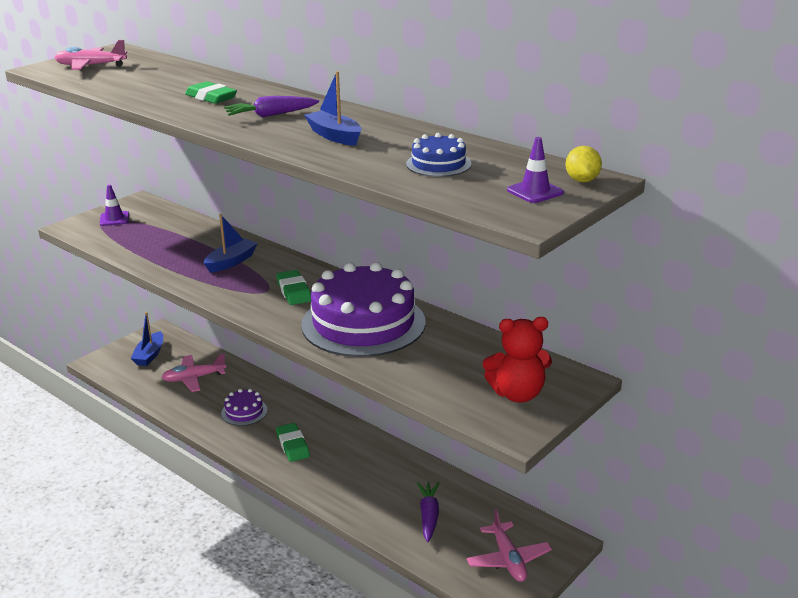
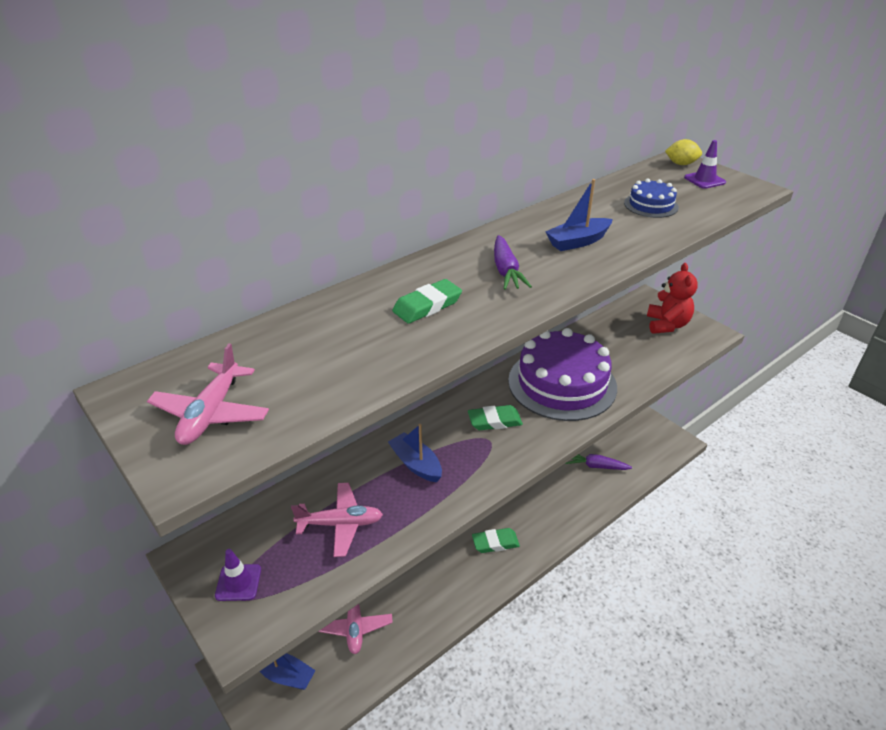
camera: 80 degrees left, 10 degrees up
(244, 412) = (432, 579): purple cake -> none
(508, 559) = (641, 434): pink plane -> pink plane (340, 524)

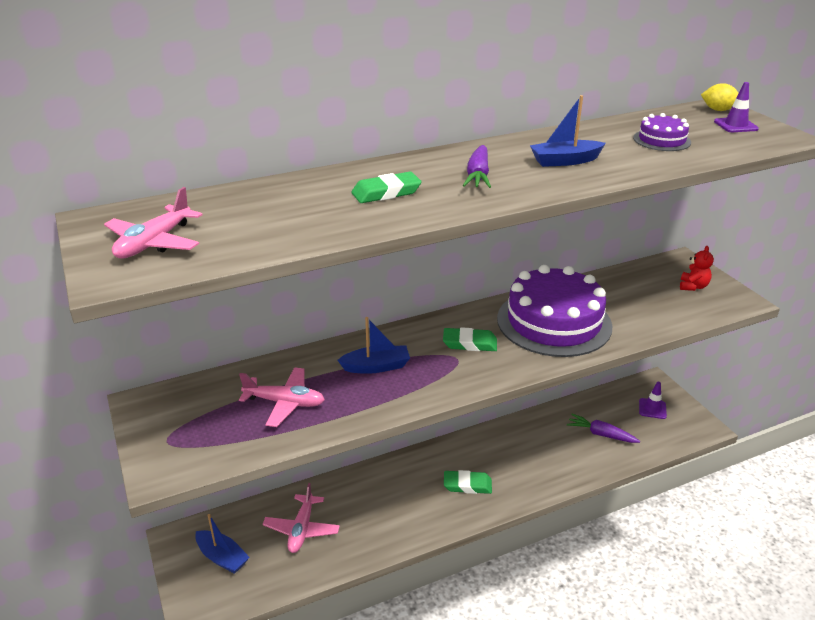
camera: 15 degrees right, 5 degrees down
(238, 582) = (175, 431): purple traffic cone -> purple traffic cone (652, 409)
(416, 464) = (376, 366): blue boat -> blue boat turned 105 degrees clockwise
(651, 205) = (662, 140): blue cake -> purple cake
(667, 325) = (693, 286): red teddy bear -> red teddy bear, size x0.61

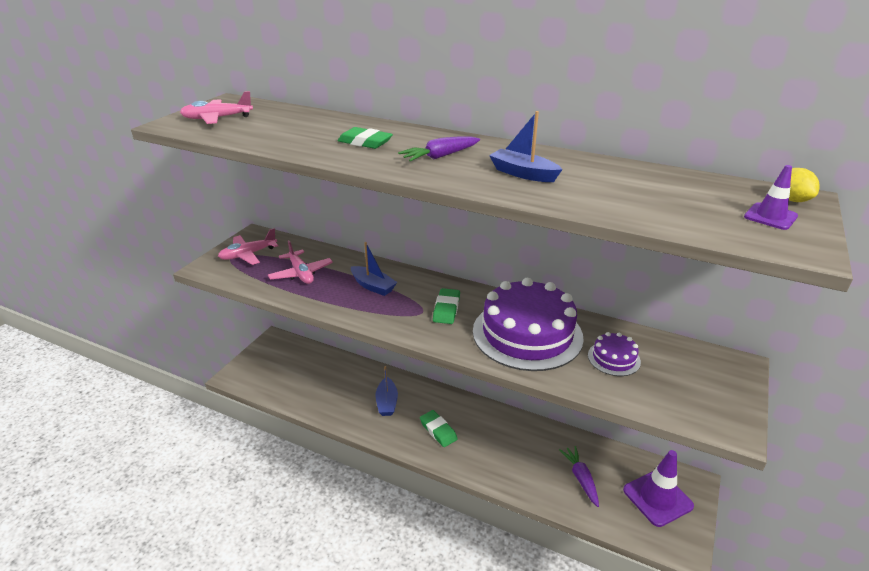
camera: 50 degrees right, 0 degrees up
(222, 557) = (276, 362): blue boat -> blue boat (387, 402)
(302, 529) = (324, 379): pink plane -> pink plane (248, 254)
(469, 343) = (446, 309): green eraser -> green eraser turned 45 degrees clockwise
(652, 409) = (657, 498): purple traffic cone -> purple traffic cone, size x1.83
(662, 140) = (650, 195): purple cake -> purple cake (614, 358)
(693, 286) = (704, 387): red teddy bear -> none

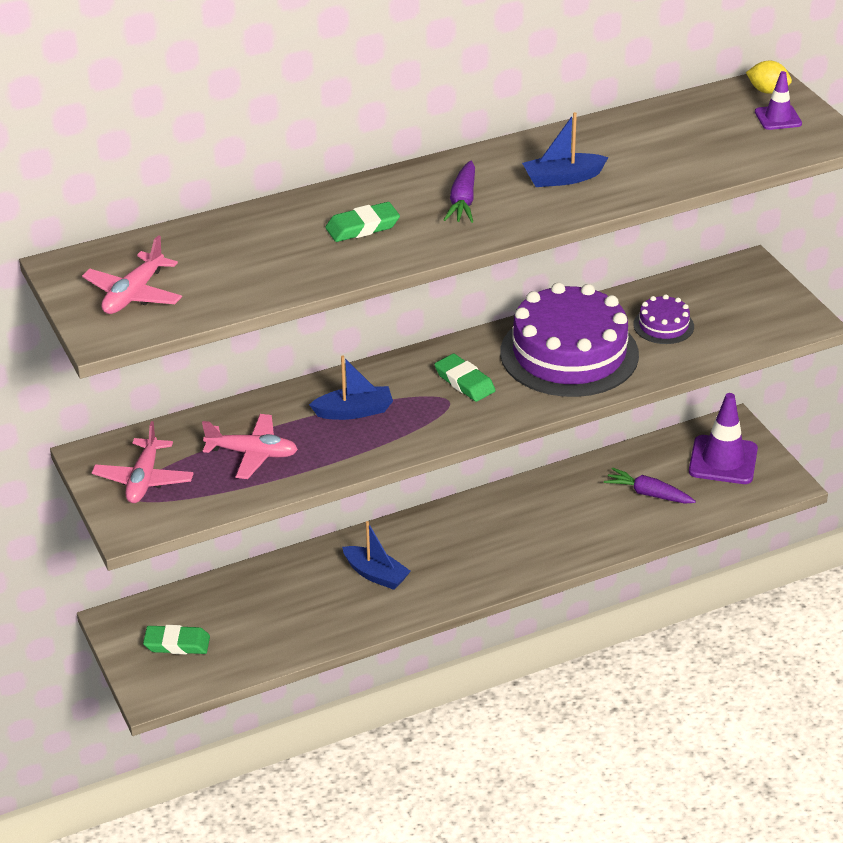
camera: 50 degrees left, 5 degrees up
(438, 430) = (470, 557): green eraser -> green eraser (177, 644)

